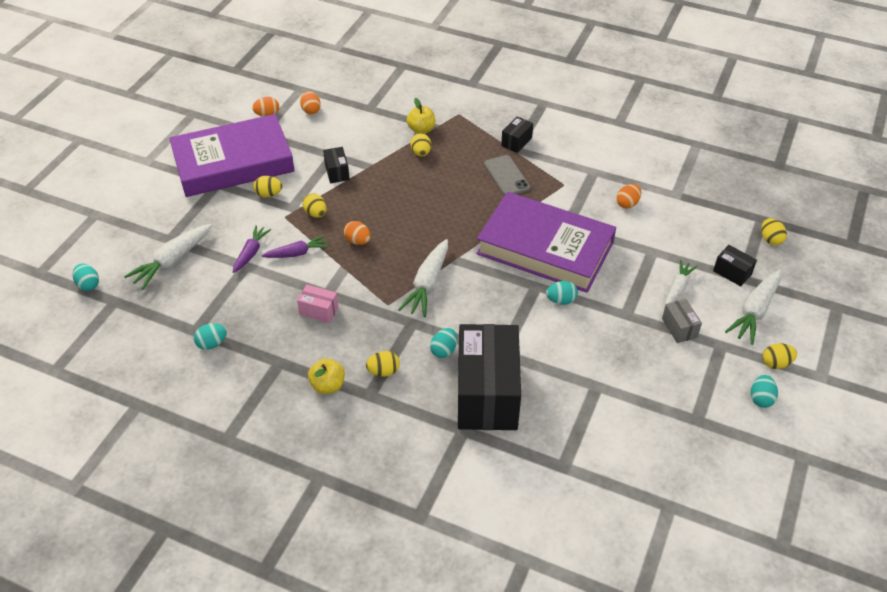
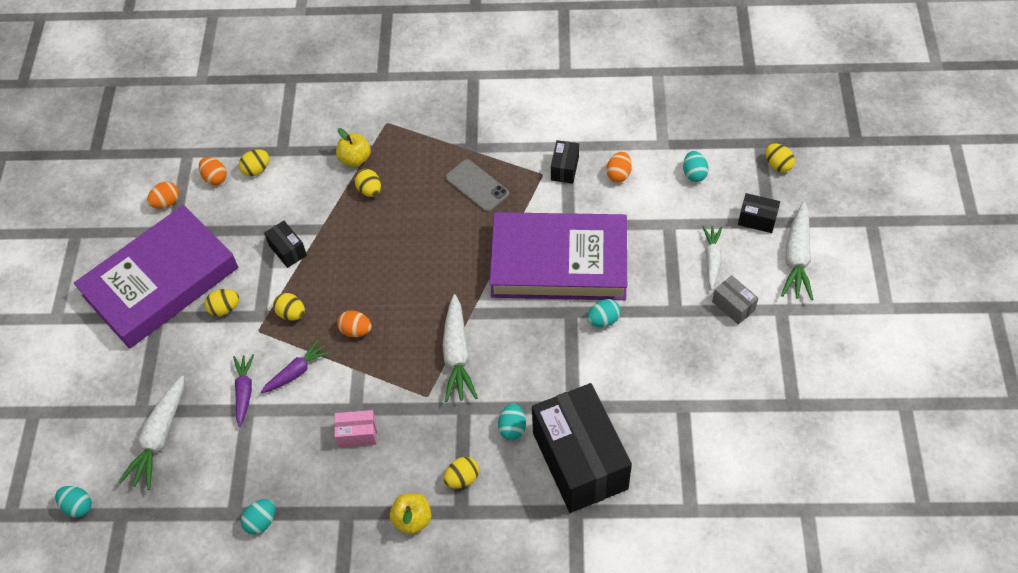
camera: 20 degrees left, 10 degrees up
(516, 142) = (467, 137): black box -> black box (564, 168)
(761, 398) = (842, 356): turquoise egg -> turquoise egg (694, 174)
(776, 363) = (840, 310): yellow egg -> yellow egg (256, 170)

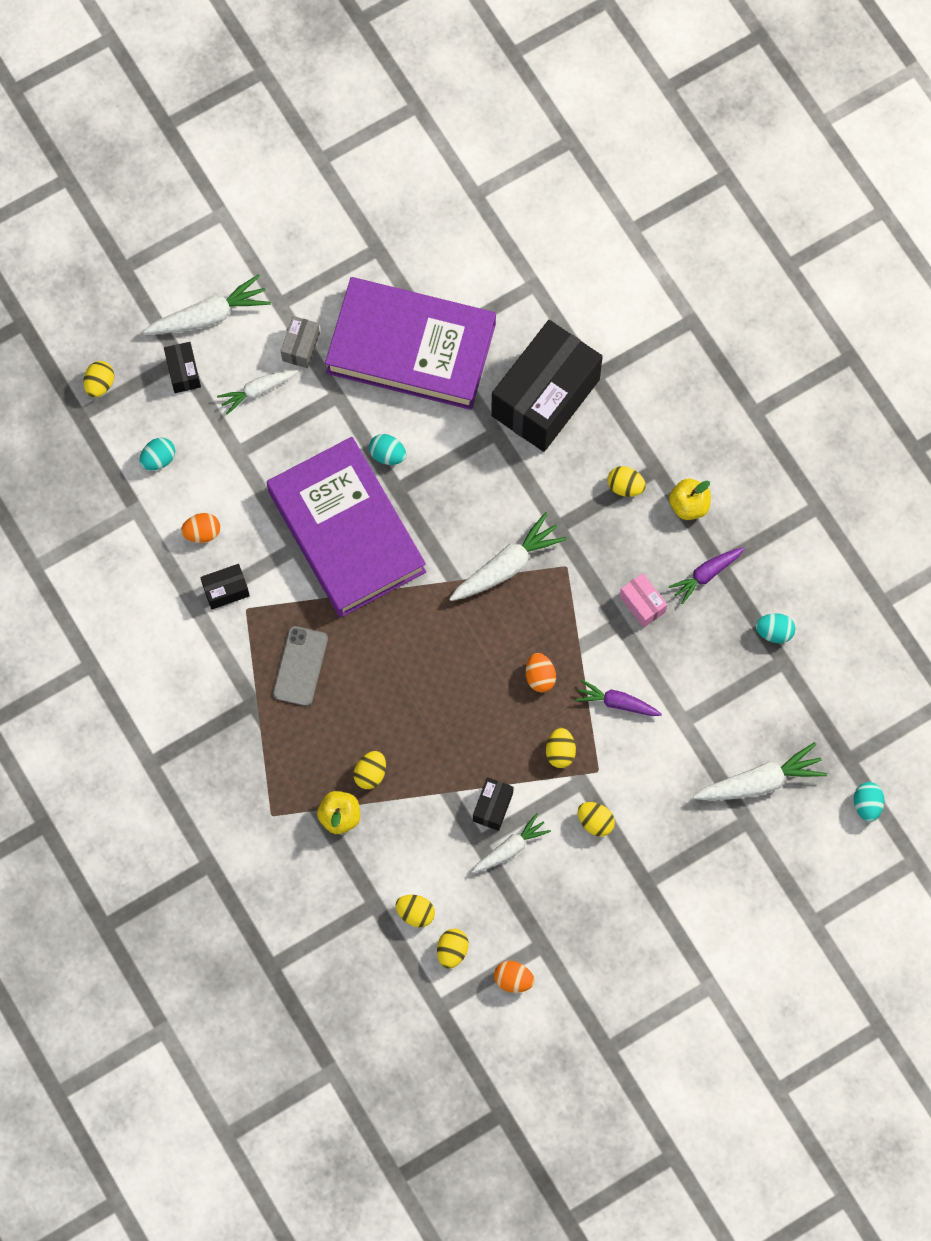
camera: 125 degrees left, 15 degrees up
(161, 282) = (606, 910): purple book -> purple book (411, 348)
(215, 178) = (452, 950): orange egg -> yellow egg
(244, 391) = (667, 737): purple carrot -> purple carrot (706, 575)
(251, 246) = (510, 848): none -> white carrot
(512, 428) = (550, 472): turquoise egg -> none

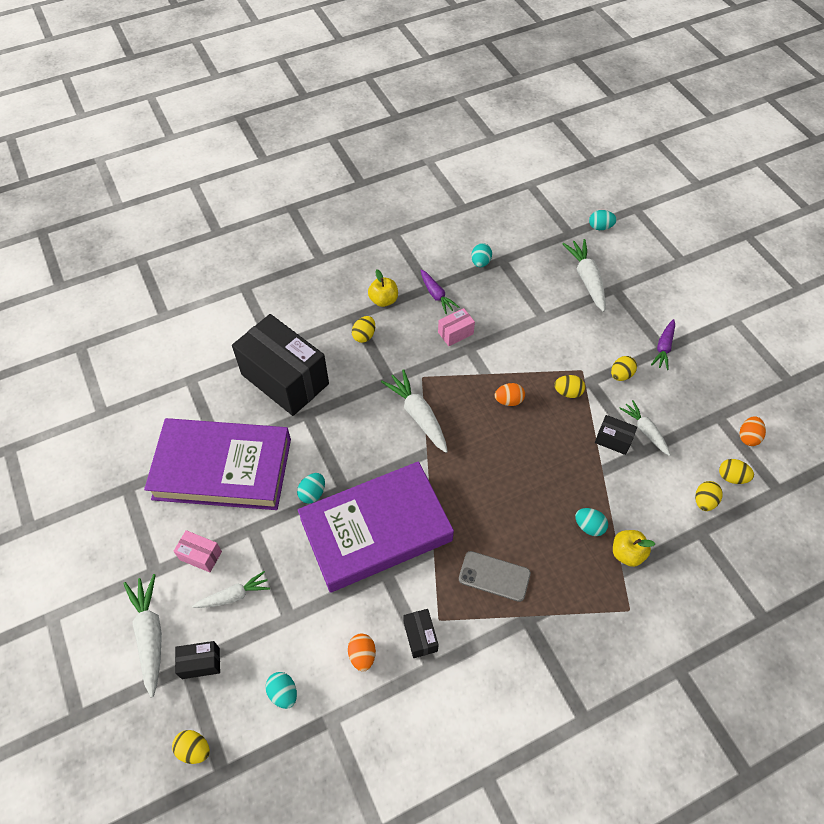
camera: 85 degrees left, 15 degrees down
(257, 391) = (234, 595): white carrot -> white carrot turned 90 degrees counterclockwise
(301, 347) = (200, 555): grey box -> pink box
(370, 773) = (589, 526): yellow egg -> turquoise egg
(411, 348) = (222, 468): purple book -> purple book turned 75 degrees clockwise
(617, 702) = (529, 354): purple carrot -> purple carrot (663, 348)

